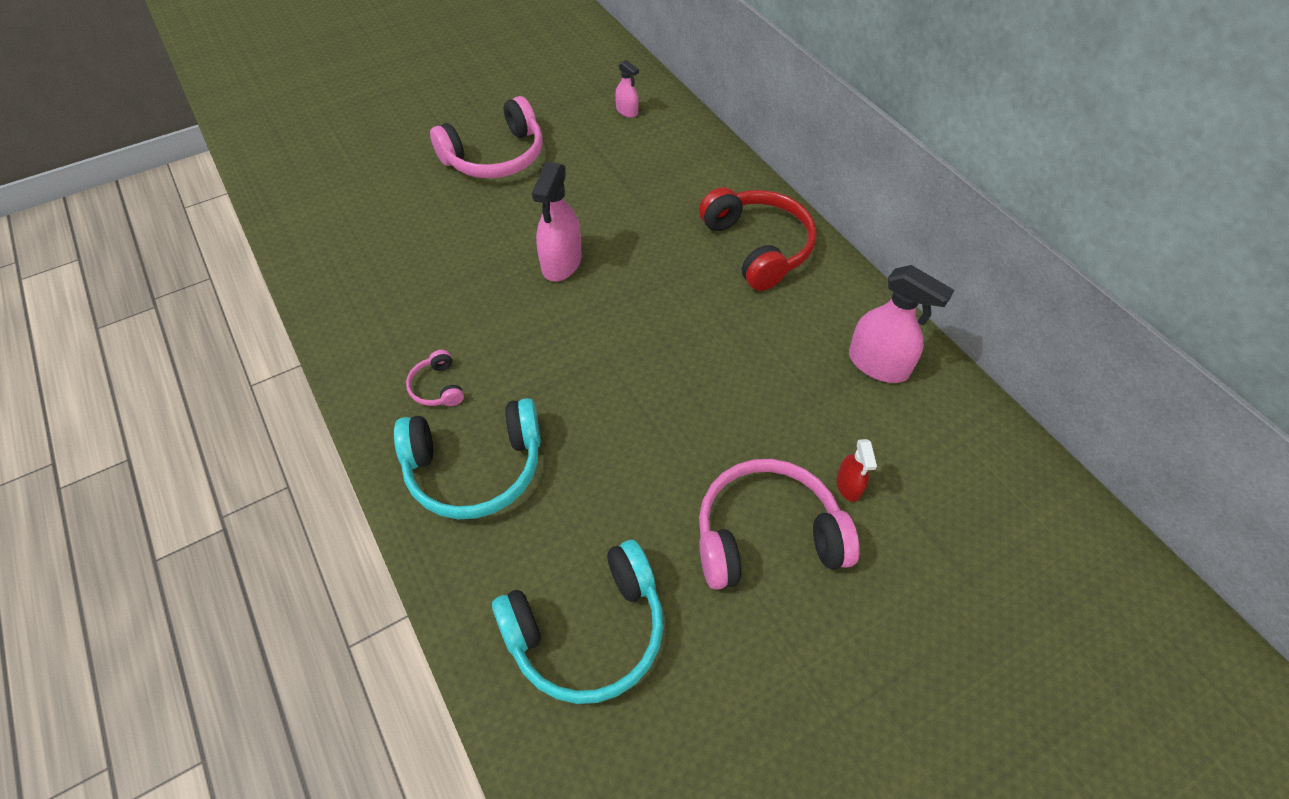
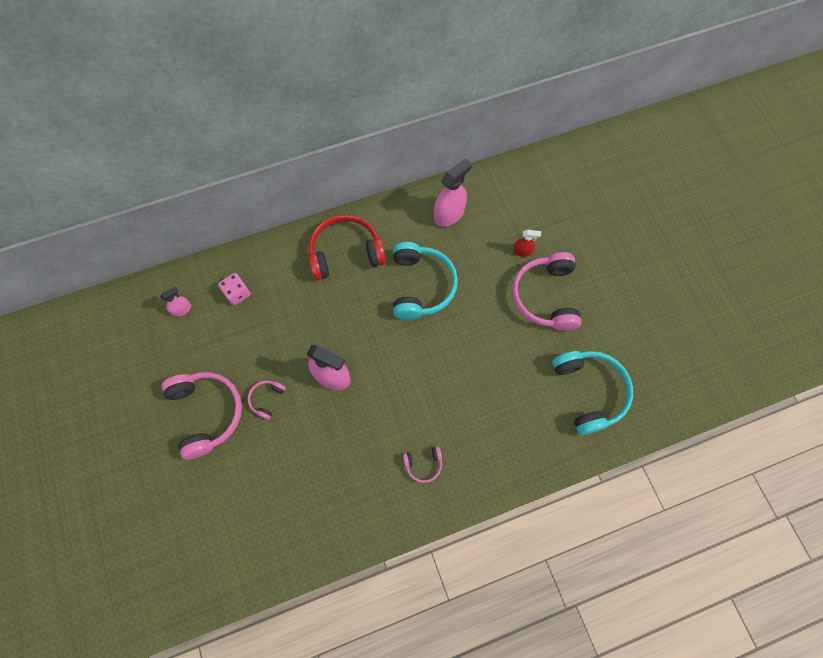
camera: 80 degrees left, 15 degrees up
(475, 468) = (486, 443): turquoise headphones -> turquoise headphones (421, 286)
(520, 205) = (267, 399): none -> pink headphones
(662, 153) = (237, 293): none -> pink dice

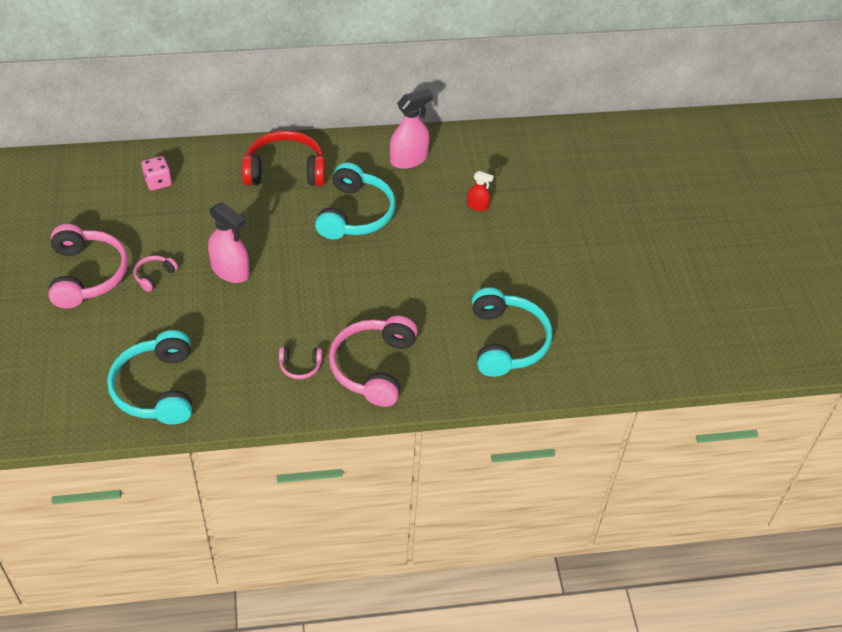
camera: 10 degrees right, 20 degrees down
(182, 309) = (95, 184): pink spray bottle -> none
(307, 522) = (157, 388): none -> turquoise headphones
(545, 296) = (489, 250): pink headphones -> pink headphones (373, 367)

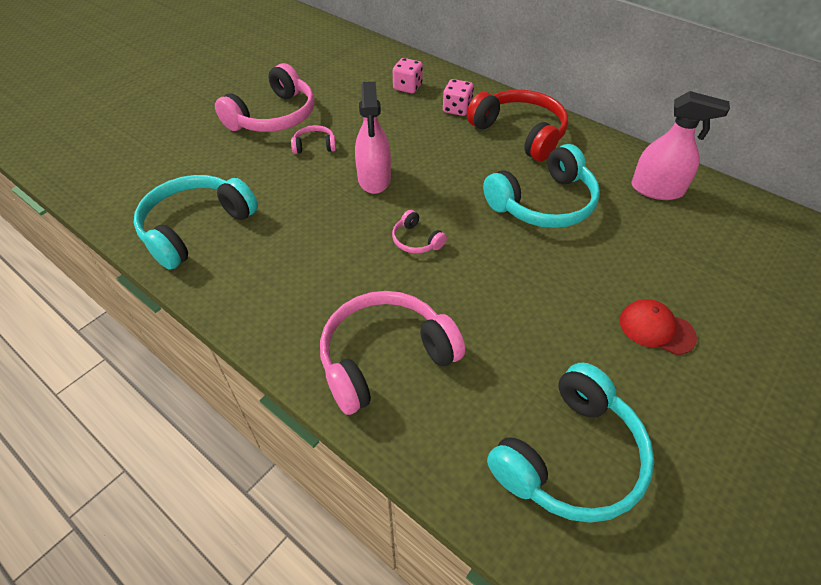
camera: 50 degrees right, 0 degrees up
(219, 178) = (457, 109): none -> pink dice
(300, 366) = (321, 300): pink headphones -> pink headphones (416, 240)
(477, 206) = (694, 278): red spray bottle -> none
(485, 249) = (656, 328): none -> red cap

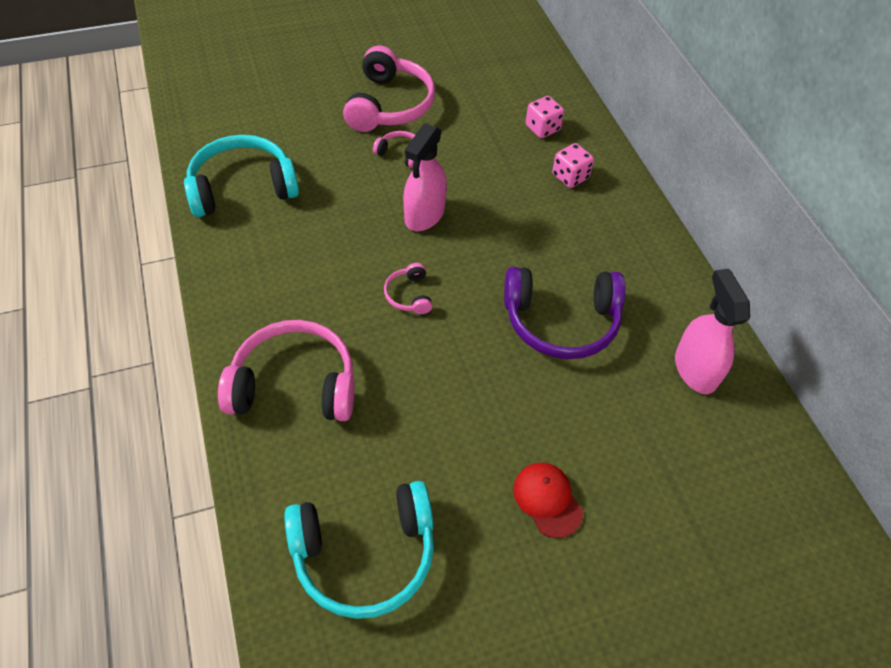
camera: 30 degrees right, 5 degrees up
(274, 116) = (389, 105): pink headphones -> pink headphones turned 60 degrees counterclockwise
(520, 133) = (610, 235): red headphones -> none
(543, 203) = (561, 321): turquoise headphones -> purple headphones
(657, 189) = (695, 369): pink spray bottle -> pink spray bottle turned 150 degrees counterclockwise

